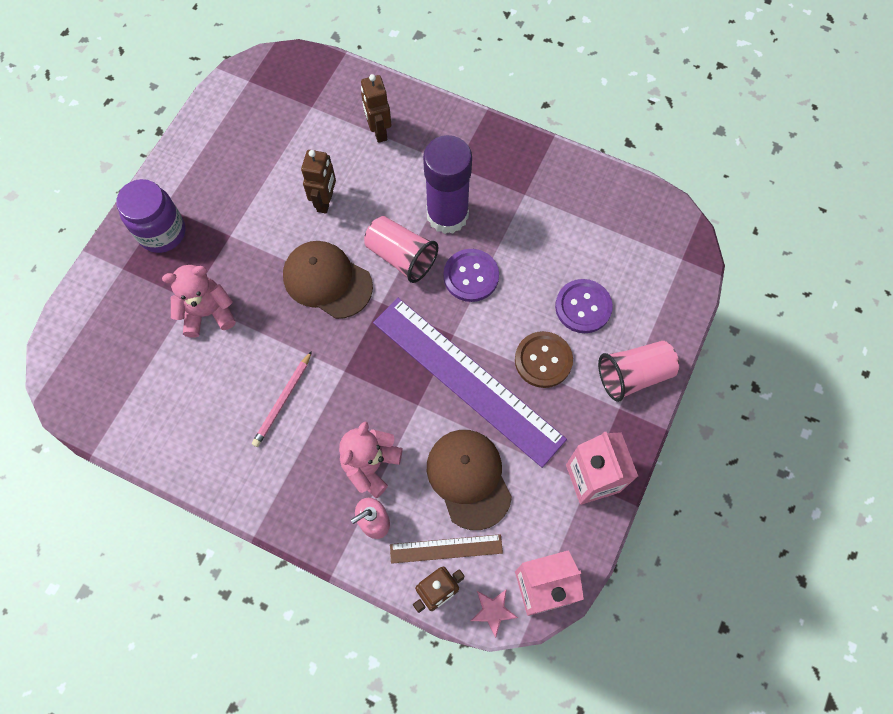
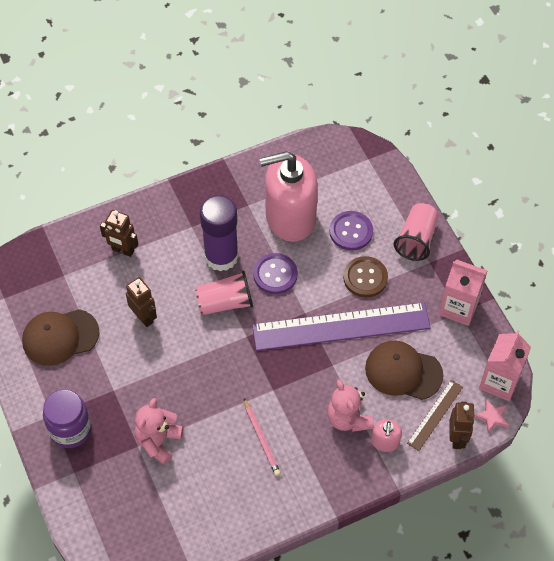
camera: 50 degrees left, 10 degrees down
(327, 281) = (202, 356): brown cap -> brown cap (60, 337)
(546, 240) = (290, 217): none -> pink soap dispenser

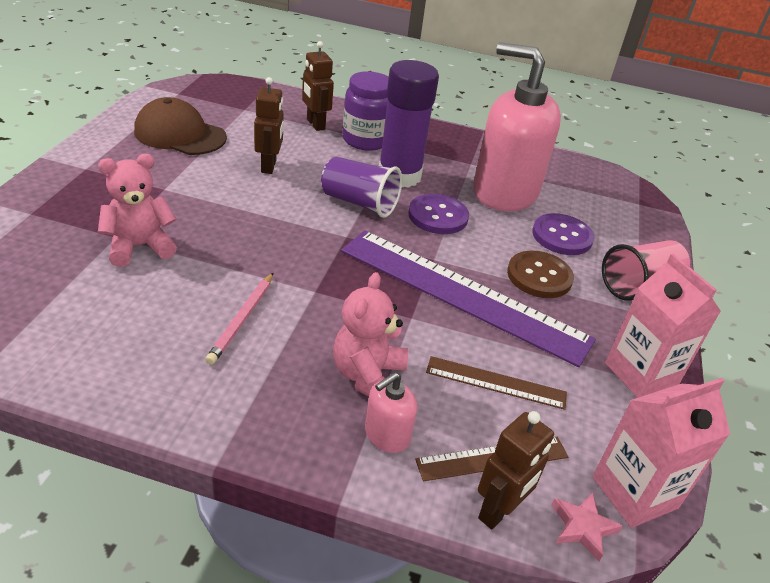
camera: 35 degrees right, 20 degrees down
(70, 429) = (82, 186): purple jar -> purple jar (365, 140)
(225, 302) = (359, 203): pink cup -> purple cup
(403, 371) = (496, 382): brown cap -> brown ruler

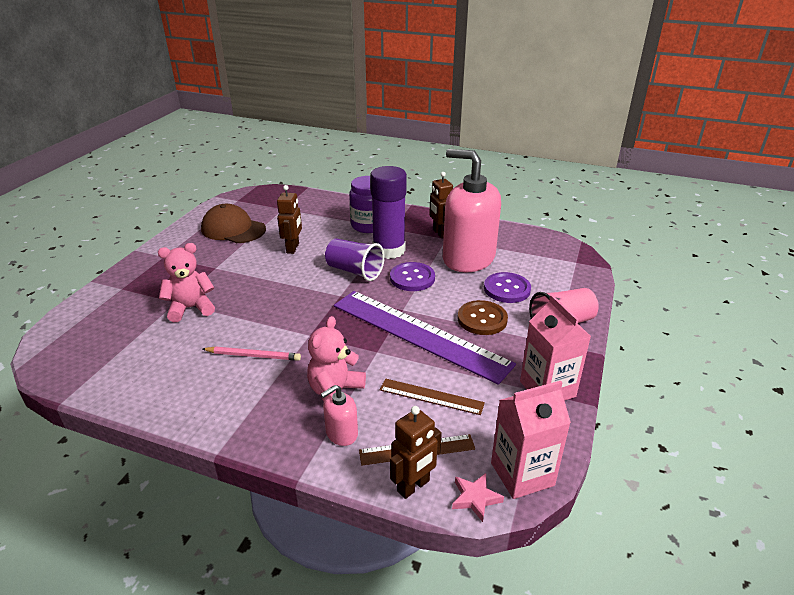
camera: 10 degrees right, 5 degrees down
(242, 319) = (253, 356): pink pencil -> pink pencil turned 105 degrees counterclockwise
(315, 124) = (333, 216): brown robot -> brown robot (440, 233)

